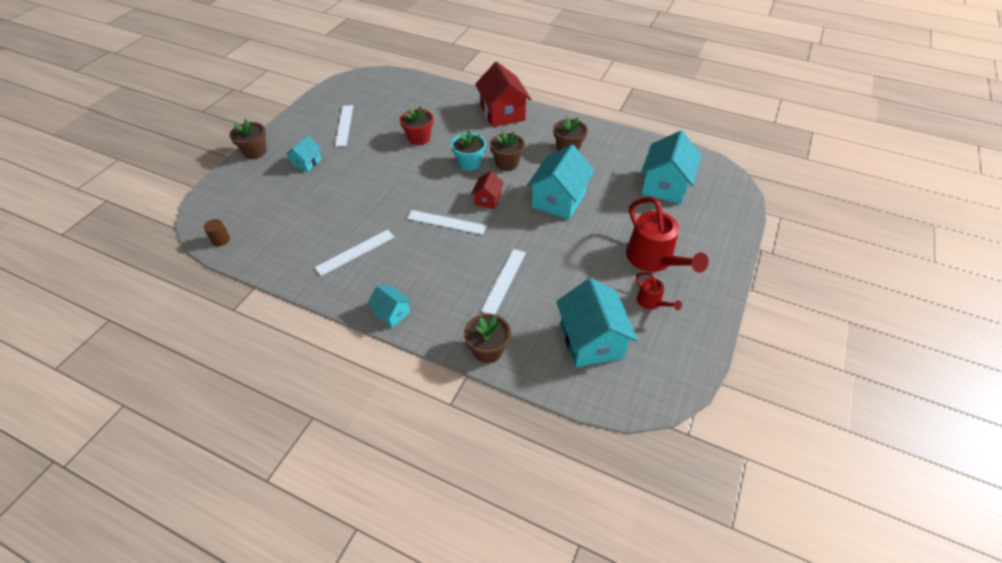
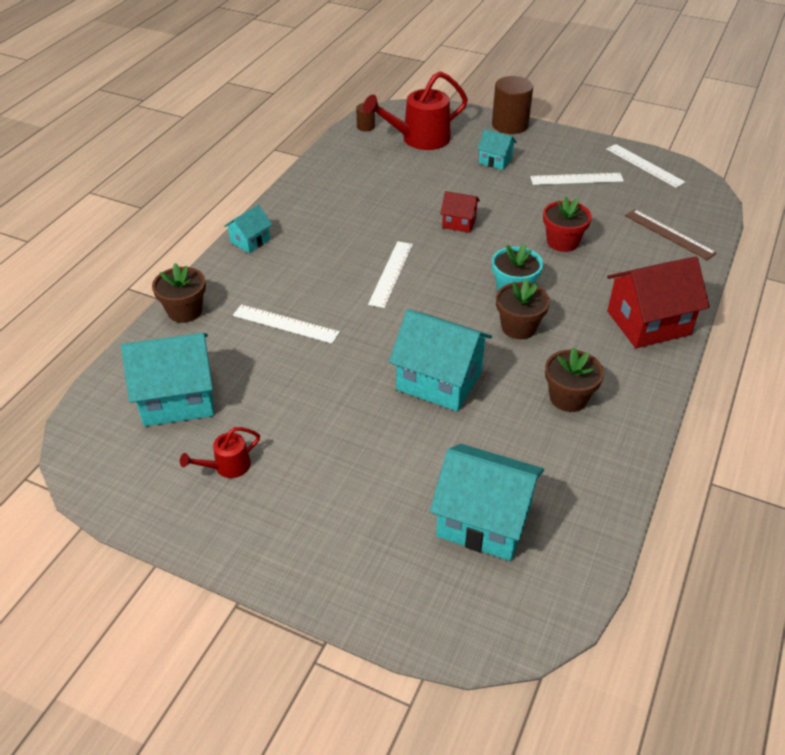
camera: 90 degrees right, 5 degrees down
(255, 152) = (510, 125): brown flower pot -> brown cylinder
(355, 252) = (342, 209): white ruler -> white ruler (644, 165)
(417, 95) = (669, 234): none -> brown ruler
(488, 199) = (436, 309): red house -> red house (459, 223)
(654, 260) = (308, 480): red watering can -> red watering can (419, 139)

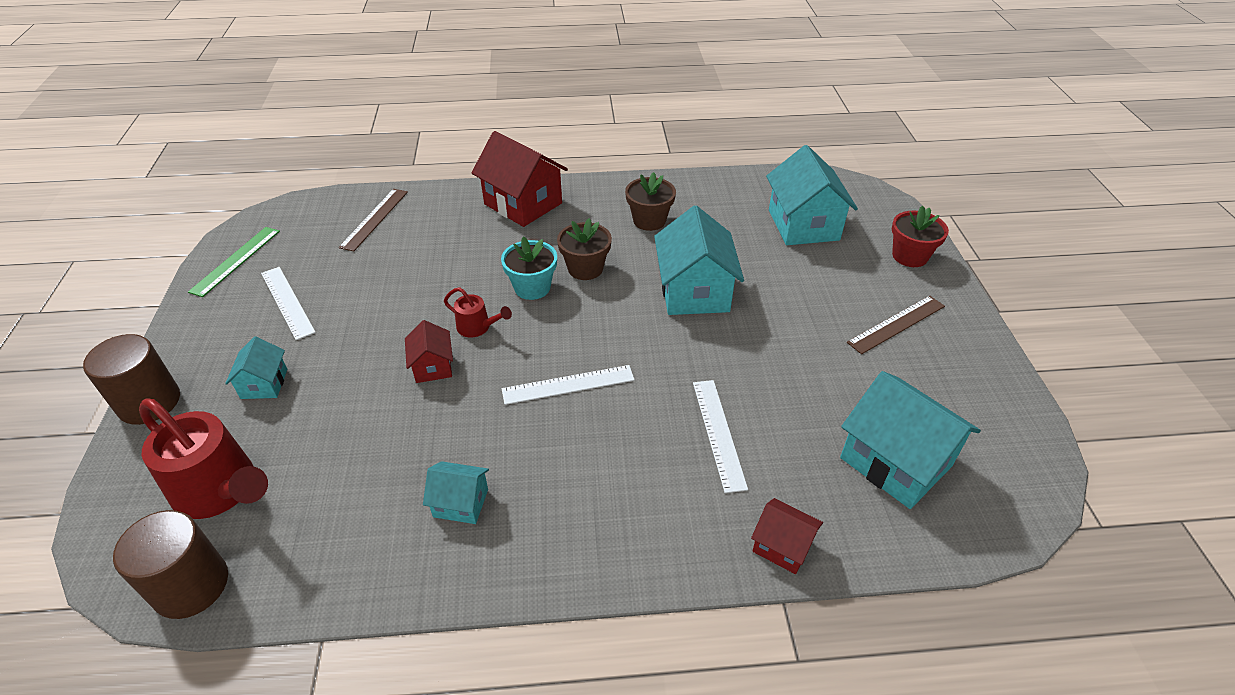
camera: 120 degrees left, 0 degrees up
(185, 311) = (782, 546): brown flower pot -> red house
(227, 467) = (917, 376): red watering can -> red watering can (478, 327)
(250, 241) = (599, 563): turquoise house -> turquoise house (461, 503)
(290, 496) = (896, 324): none -> brown ruler
(365, 127) = (191, 585): brown cylinder -> brown cylinder, size x2.02
(562, 242) = (427, 279): red flower pot -> red flower pot (909, 256)
(644, 165) = (236, 260): white ruler -> green ruler

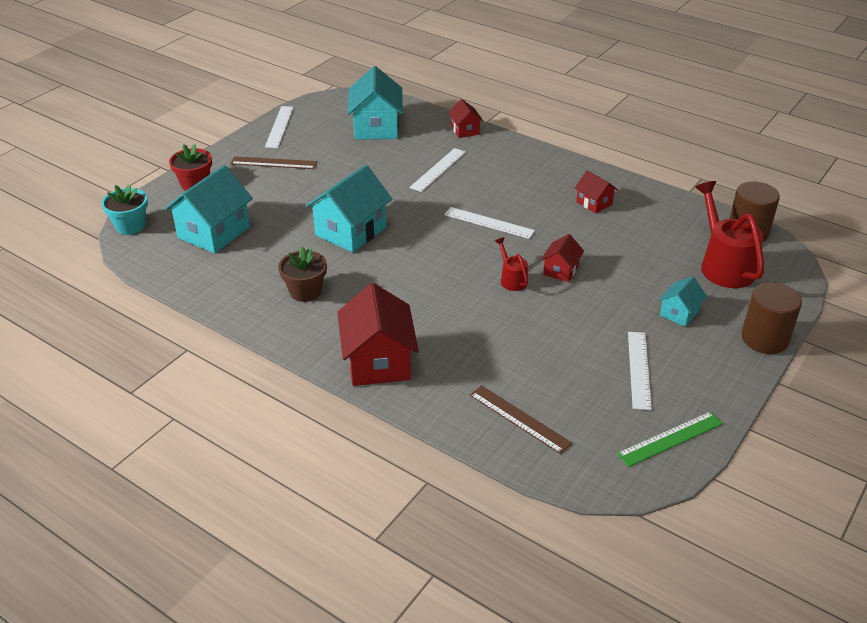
camera: 140 degrees left, 5 degrees down
(374, 219) = (519, 419): brown ruler -> brown ruler turned 75 degrees clockwise
(461, 503) = (594, 203): turquoise house -> red house
(532, 287) = (449, 287): turquoise flower pot -> turquoise flower pot (130, 226)
(585, 268) = (398, 281): brown flower pot -> none
(991, 380) = (279, 126): none -> white ruler

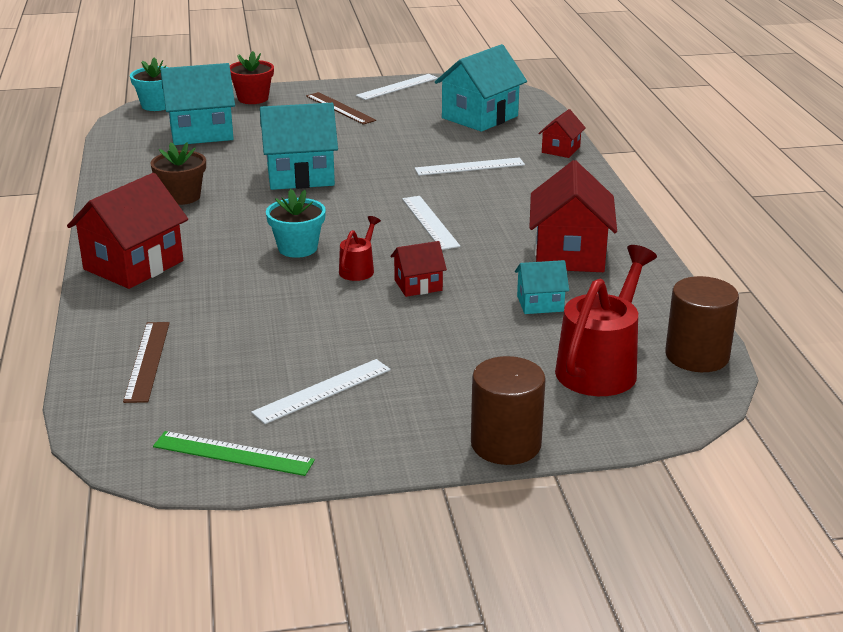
camera: 45 degrees right, 10 degrees down
(451, 286) = (297, 248): none -> turquoise flower pot
(594, 203) = (569, 254): red house -> red house, size x1.92
(679, 313) = (461, 375): turquoise house -> turquoise house (540, 303)

